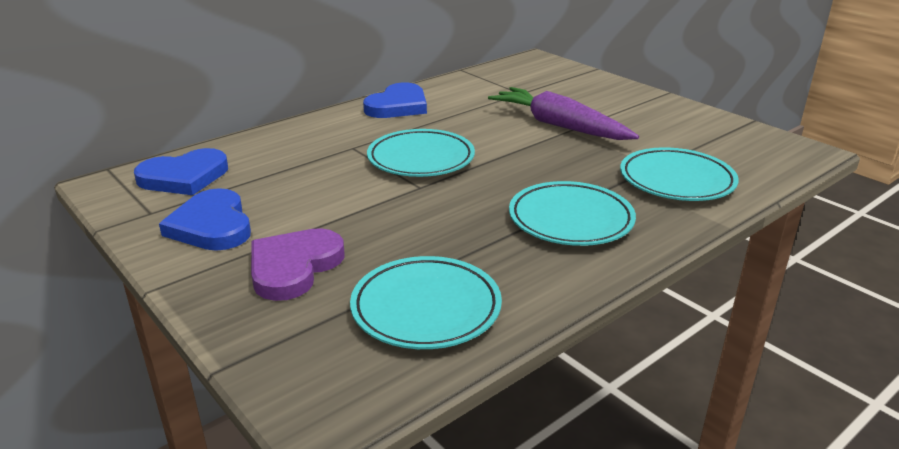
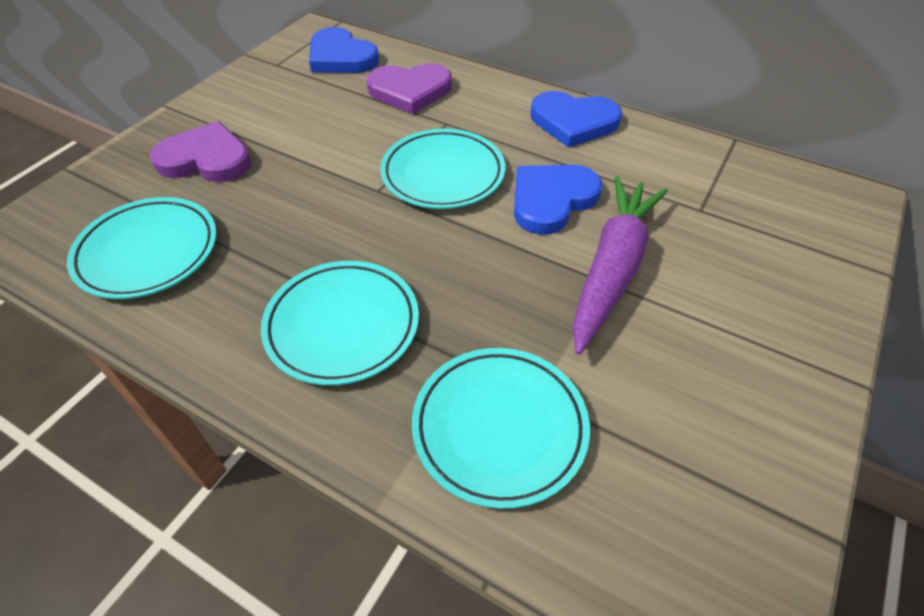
camera: 70 degrees right, 20 degrees up
(212, 225) = (263, 98): blue heart -> blue heart (551, 200)
(287, 154) = (410, 91): none -> purple heart

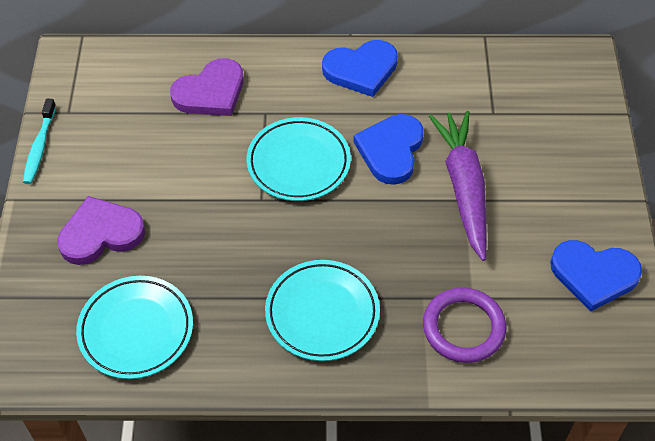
camera: 30 degrees left, 5 degrees up
(228, 79) = (39, 147): none -> turquoise toothbrush
(341, 57) = (120, 79): blue heart -> blue heart (593, 275)
(499, 428) = (463, 328): turquoise plate -> purple ring

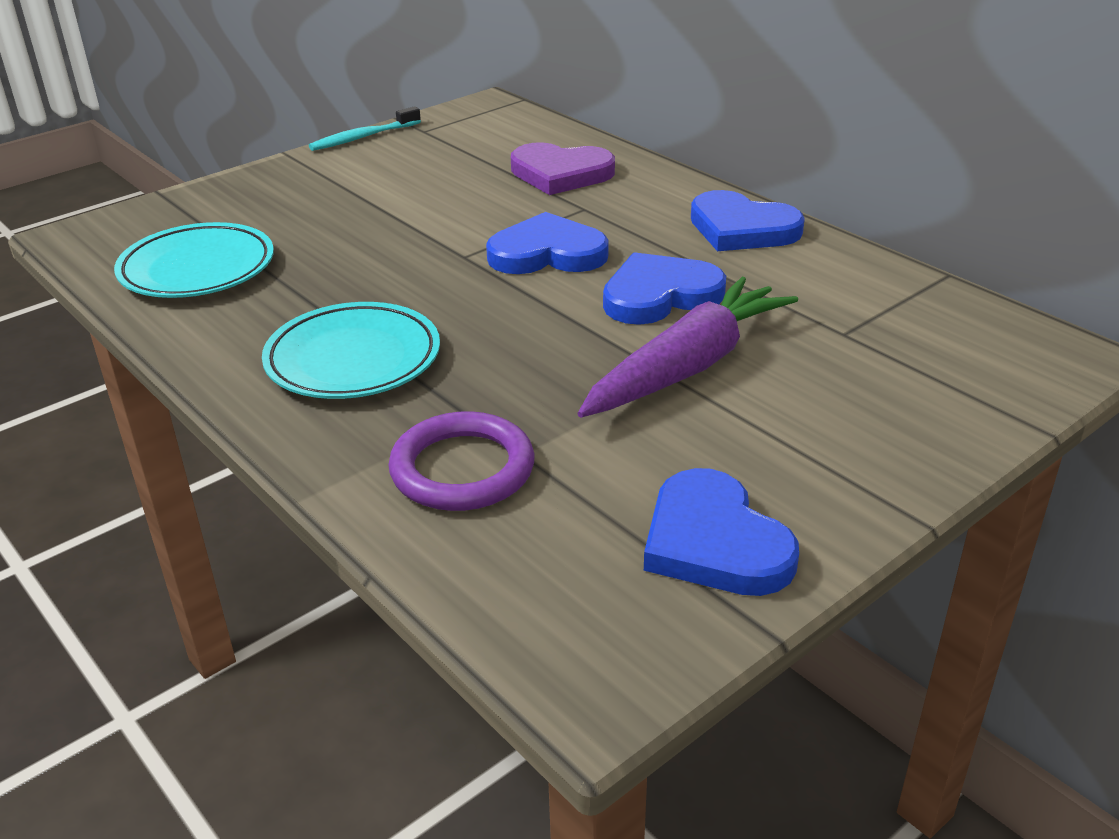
camera: 50 degrees right, 20 degrees down
(101, 234) = (298, 203): purple heart -> none
(298, 163) = (547, 253): turquoise plate -> blue heart

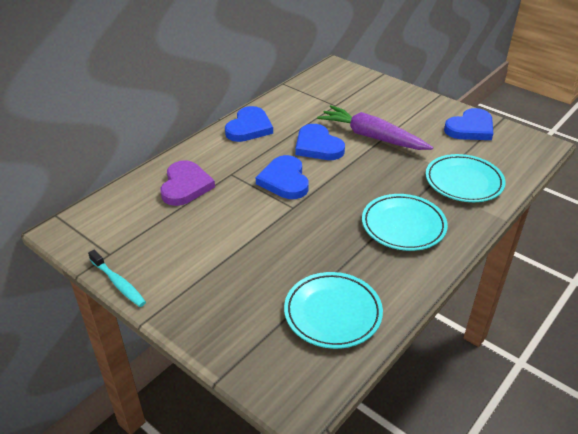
camera: 100 degrees left, 5 degrees up
(462, 469) = (463, 182): purple ring -> turquoise plate

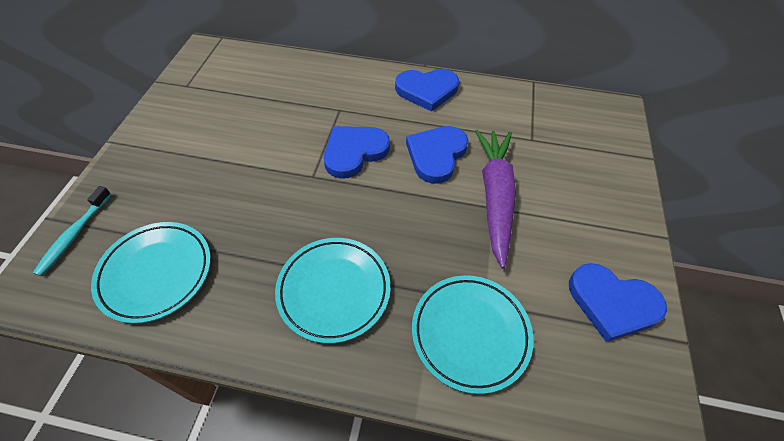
camera: 60 degrees right, 15 degrees up
(118, 283) = (152, 107): turquoise toothbrush -> turquoise toothbrush (74, 235)
(185, 186) = (301, 88): purple heart -> none

